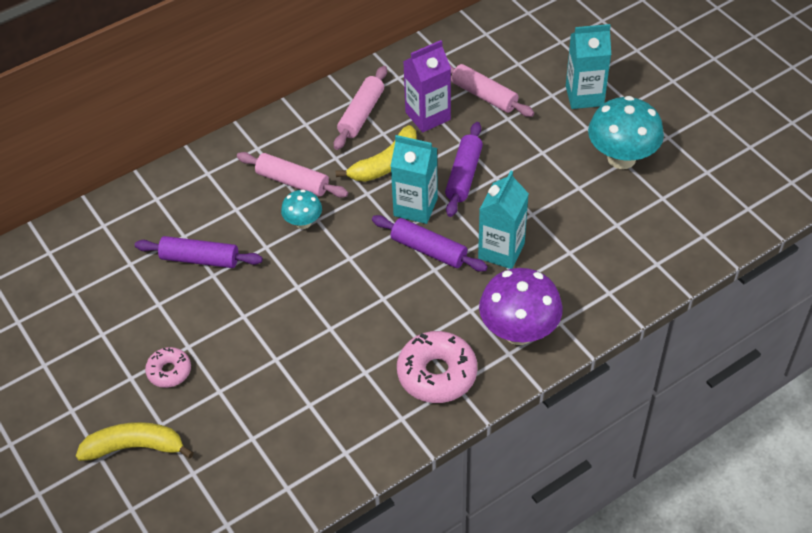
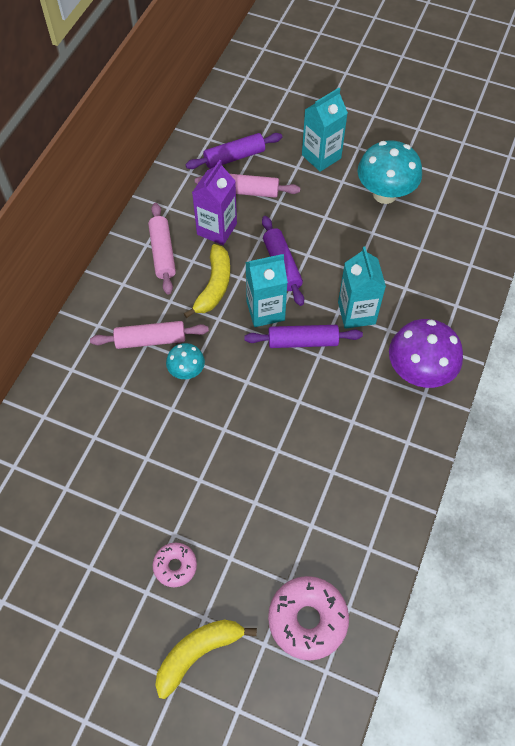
camera: 35 degrees left, 10 degrees up
(200, 259) = (124, 450): purple rolling pin -> purple rolling pin (234, 157)
(437, 374) = (387, 441): pink donut -> pink donut (307, 619)

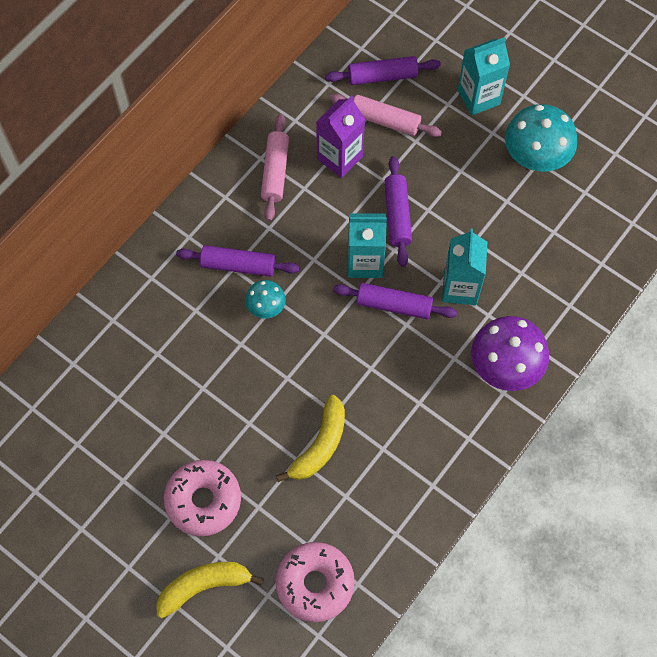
camera: 15 degrees right, 5 degrees up
(150, 340) = (238, 265): pink rolling pin -> purple rolling pin
(175, 566) = (203, 500): pink donut -> pink donut, size x1.76
(214, 286) = (319, 222): yellow banana -> yellow banana (320, 445)

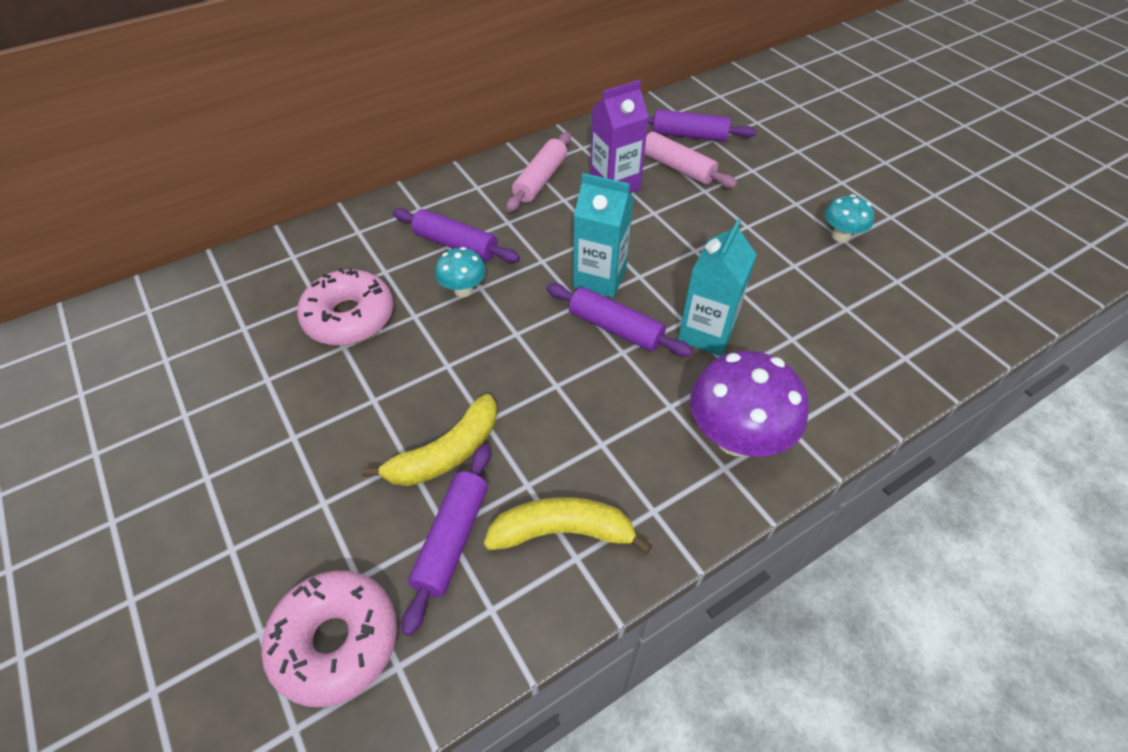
camera: 20 degrees right, 15 degrees down
(203, 500) = (260, 471): pink donut -> pink donut (349, 317)
(204, 586) = (185, 584): yellow banana -> yellow banana (562, 532)
(397, 215) = (657, 246): purple rolling pin -> purple rolling pin (452, 539)
(478, 97) = (789, 172): turquoise carton -> none
(535, 158) = (840, 236): turquoise mushroom -> turquoise mushroom, size x0.54

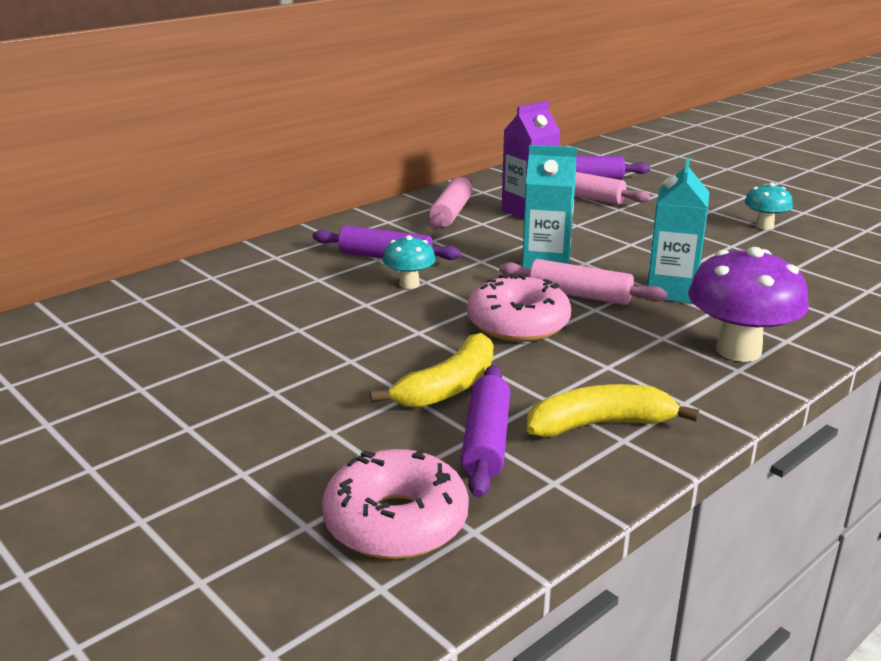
camera: 10 degrees left, 25 degrees down
(349, 317) = (295, 310): pink donut -> pink donut (518, 324)
(615, 328) = (579, 295): purple rolling pin -> pink rolling pin

